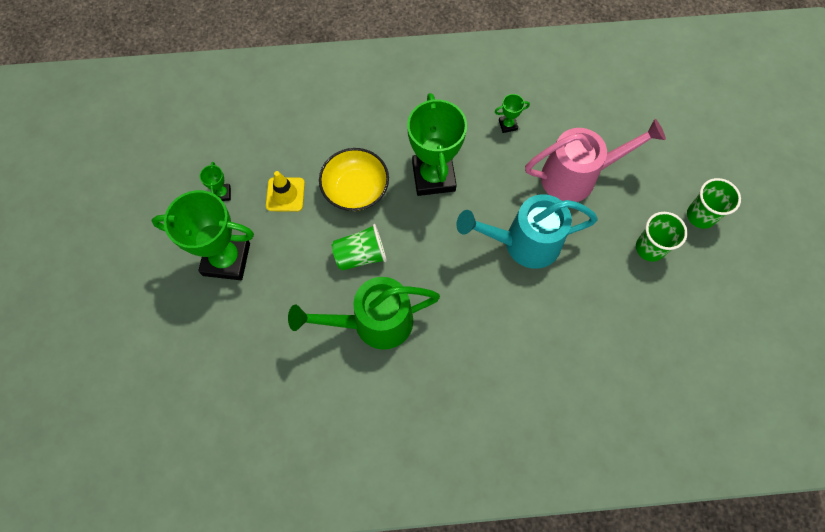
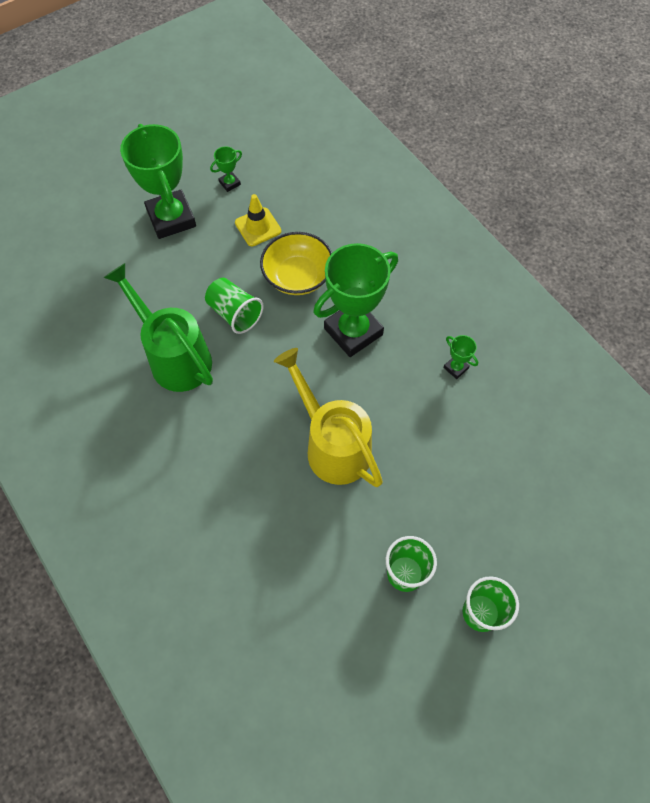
camera: 60 degrees right, 5 degrees down
(523, 243) = (332, 445): turquoise watering can -> yellow watering can
(577, 176) = (441, 460): pink watering can -> none

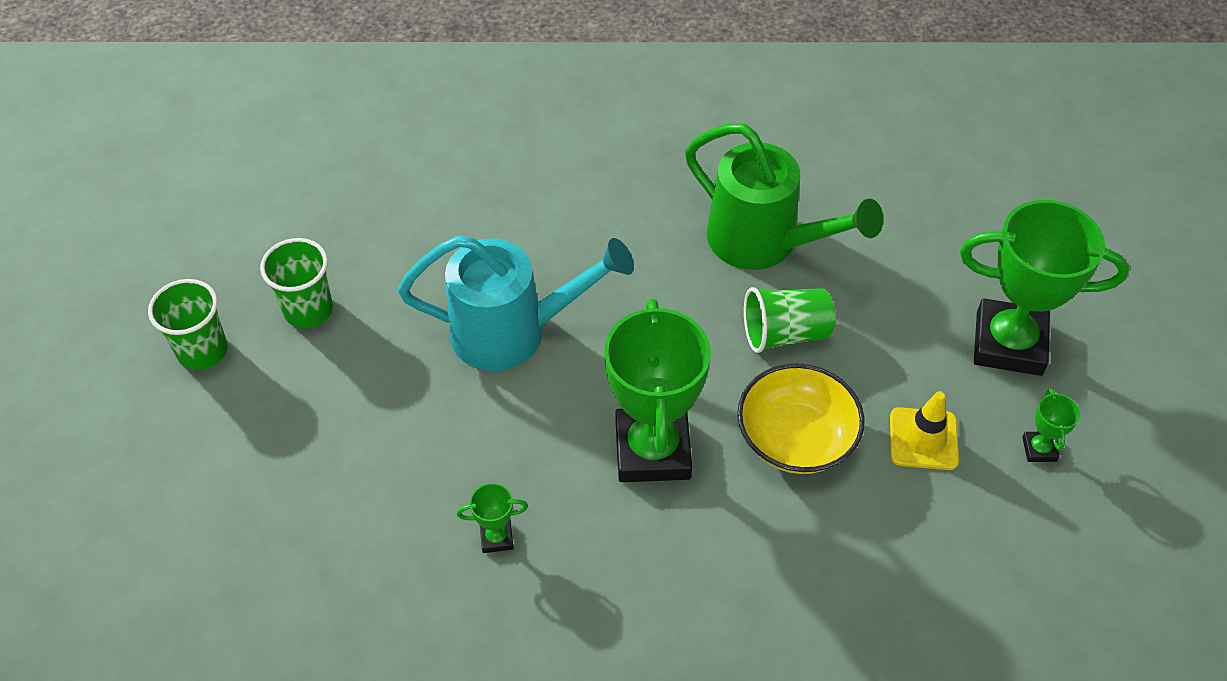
camera: 125 degrees right, 10 degrees down
(175, 357) = (764, 242): green watering can -> green watering can turned 45 degrees clockwise
(332, 445) = (513, 332): yellow watering can -> turquoise watering can

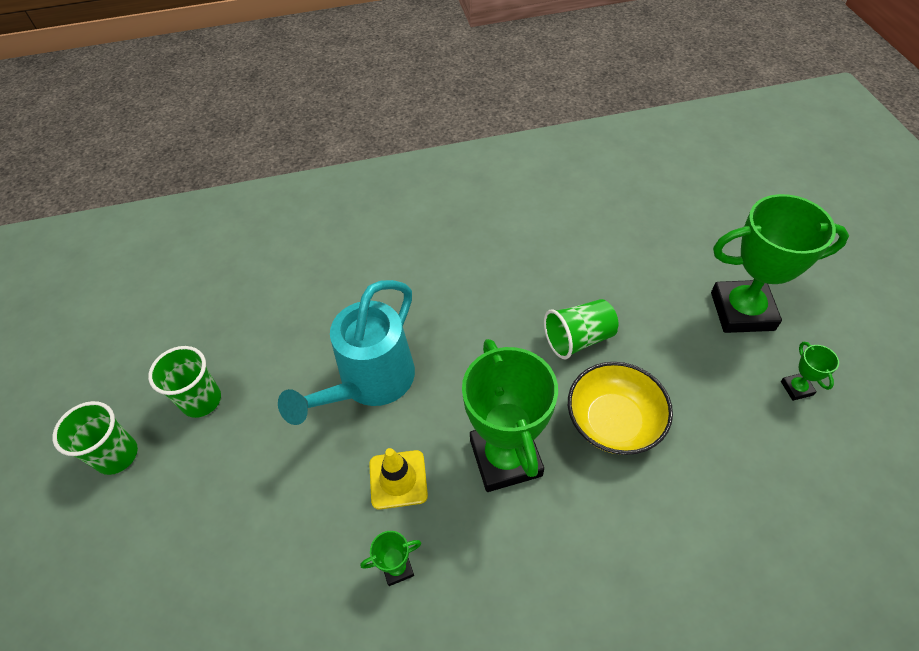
camera: 10 degrees left, 0 degrees up
(513, 332) = (370, 383): turquoise watering can -> turquoise watering can turned 135 degrees clockwise
(764, 242) = (541, 273): green watering can -> none
(923, 439) = (709, 400): yellow traffic cone -> yellow traffic cone (398, 479)

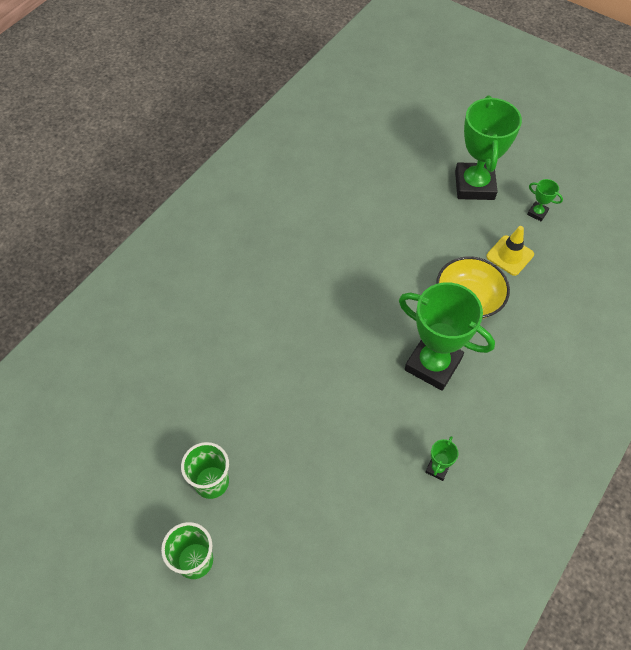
camera: 45 degrees left, 5 degrees up
(370, 383) = (310, 384): turquoise watering can -> none
(398, 479) = (388, 424): yellow traffic cone -> yellow traffic cone (510, 255)
(578, 339) = (404, 265): green cup -> none
(742, 311) = (474, 185): green trophy -> green trophy turned 45 degrees counterclockwise

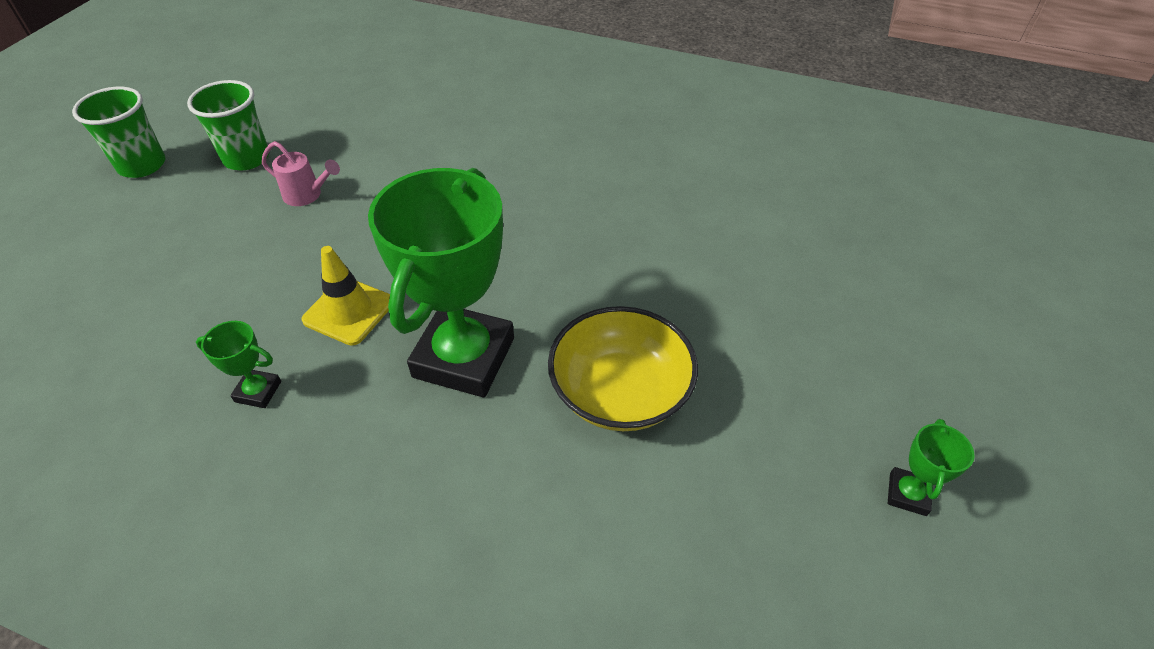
camera: 75 degrees right, 10 degrees down
(269, 440) = (307, 195): none -> pink watering can
(474, 185) = (907, 367): green trophy -> none
(510, 255) = (759, 451): yellow traffic cone -> yellow traffic cone (349, 311)

